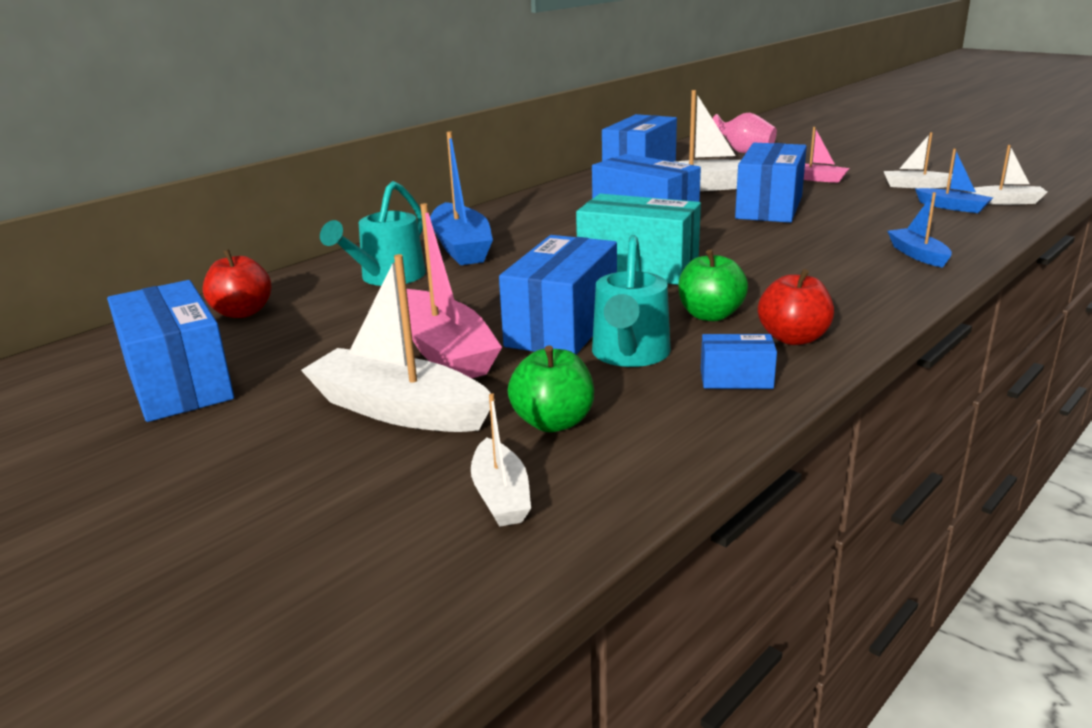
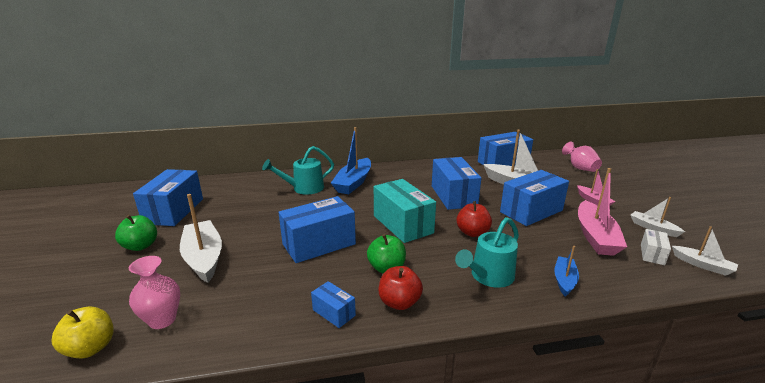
camera: 35 degrees right, 0 degrees up
(242, 312) = (237, 186): red apple -> red apple (472, 232)
(445, 352) = (261, 236): pink boat -> pink boat (595, 236)
(450, 579) = (91, 348): none -> yellow apple
(501, 496) = (162, 320): white boat -> pink vase
(553, 422) = (234, 294): green apple -> green apple (141, 246)
(630, 355) = (317, 274): turquoise watering can -> turquoise watering can (488, 277)
(953, 207) = (652, 254): blue boat -> white box

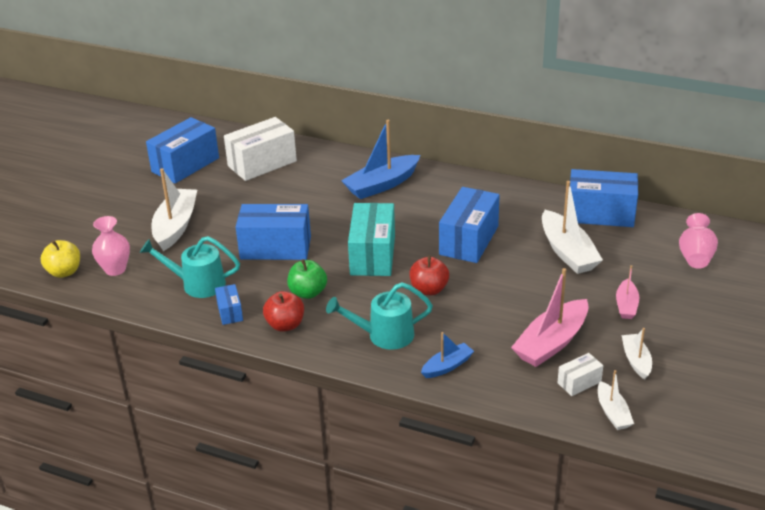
camera: 35 degrees right, 10 degrees up
(141, 246) = (137, 196): green apple -> none
(245, 193) = (262, 163): none -> white box
(303, 188) = (322, 176): turquoise watering can -> turquoise watering can (197, 284)
(531, 211) = (528, 290): blue box -> none

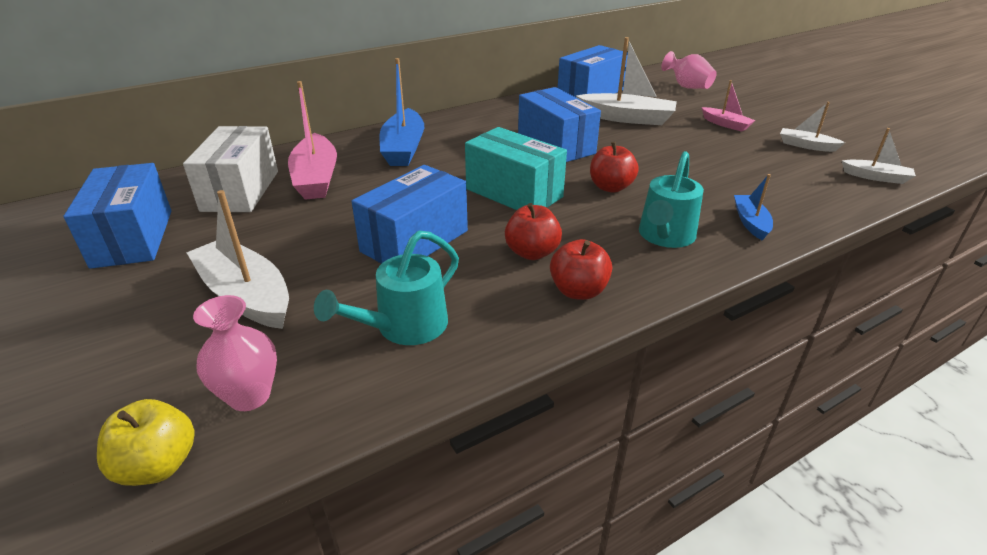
camera: 55 degrees left, 0 degrees up
(230, 312) = (501, 323): blue box -> none
(308, 293) = (532, 253): green apple -> red apple
(551, 343) = (753, 166): pink boat -> pink boat (316, 178)
(579, 382) = (822, 175): white box -> none

